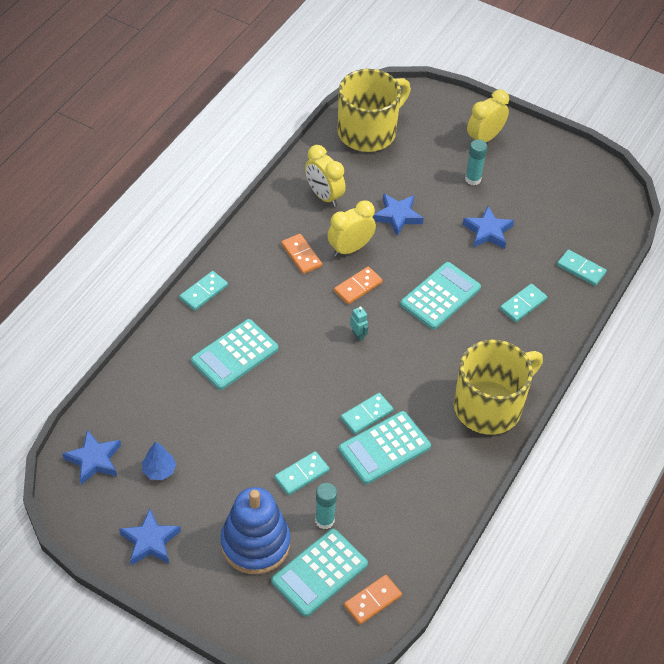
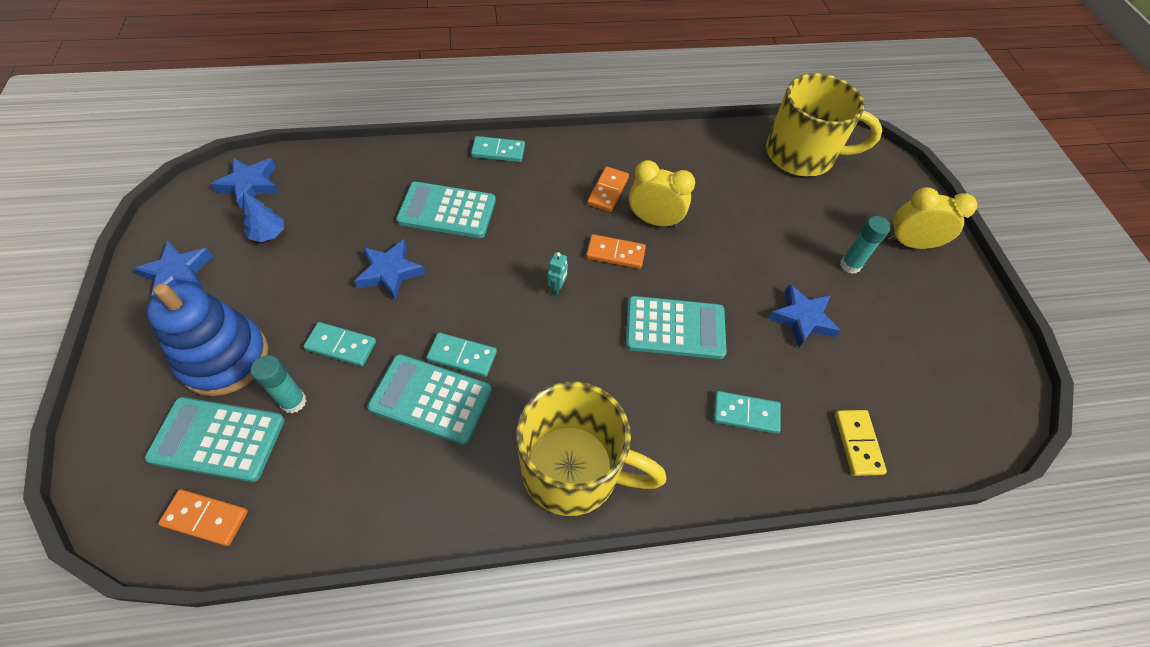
camera: 50 degrees right, 5 degrees up
(324, 196) = (692, 167): yellow clock -> none
(397, 216) = (733, 233): blue star -> blue star (390, 272)
(581, 269) = (857, 443): turquoise domino -> yellow domino

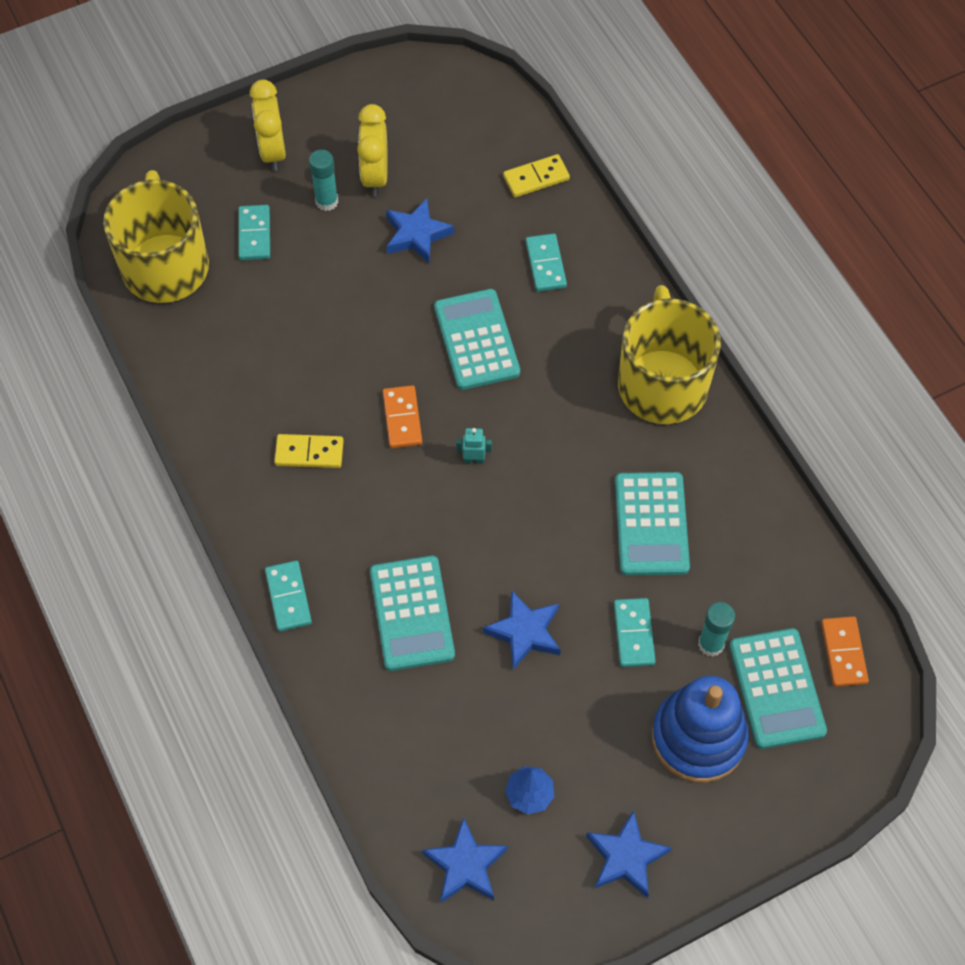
camera: 105 degrees left, 5 degrees up
(462, 356) = (594, 516): turquoise domino -> turquoise domino (254, 234)
(607, 191) = (309, 453): orange domino -> yellow domino
(654, 221) = (337, 393): yellow clock -> yellow clock (375, 176)

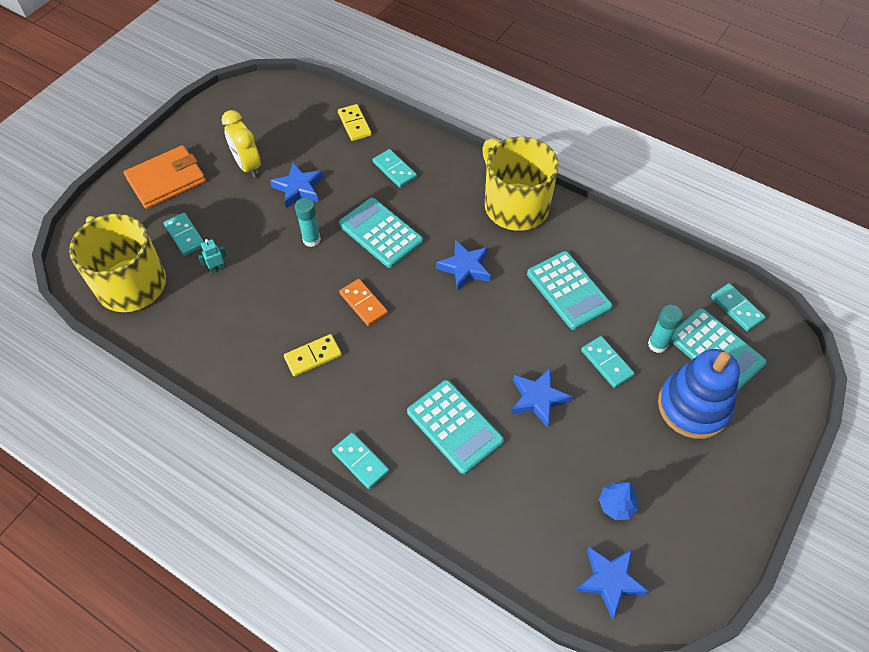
camera: 30 degrees left, 5 degrees down
(273, 151) = (166, 180): yellow clock -> orange wallet
(327, 201) = (224, 194): turquoise glue stick -> turquoise glue stick (311, 239)
(474, 459) = (429, 306): turquoise robot -> turquoise robot (217, 269)
(536, 178) = (354, 124): yellow domino -> yellow domino turned 60 degrees counterclockwise
(626, 857) = (707, 511): blue star -> blue star (465, 268)
(843, 653) = (736, 308): orange domino -> turquoise domino

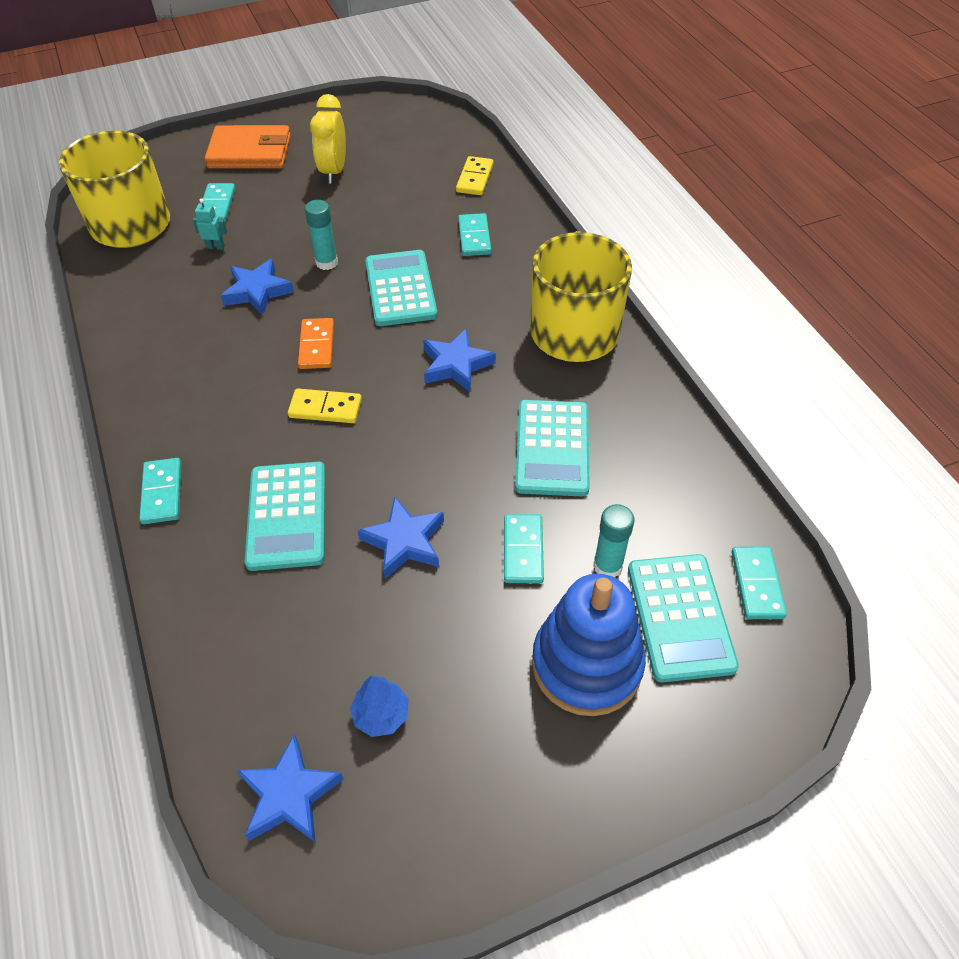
camera: 35 degrees right, 5 degrees down
(298, 188) = (361, 211): blue star -> blue star (257, 291)
(313, 356) = (219, 369): yellow domino -> yellow domino (325, 408)

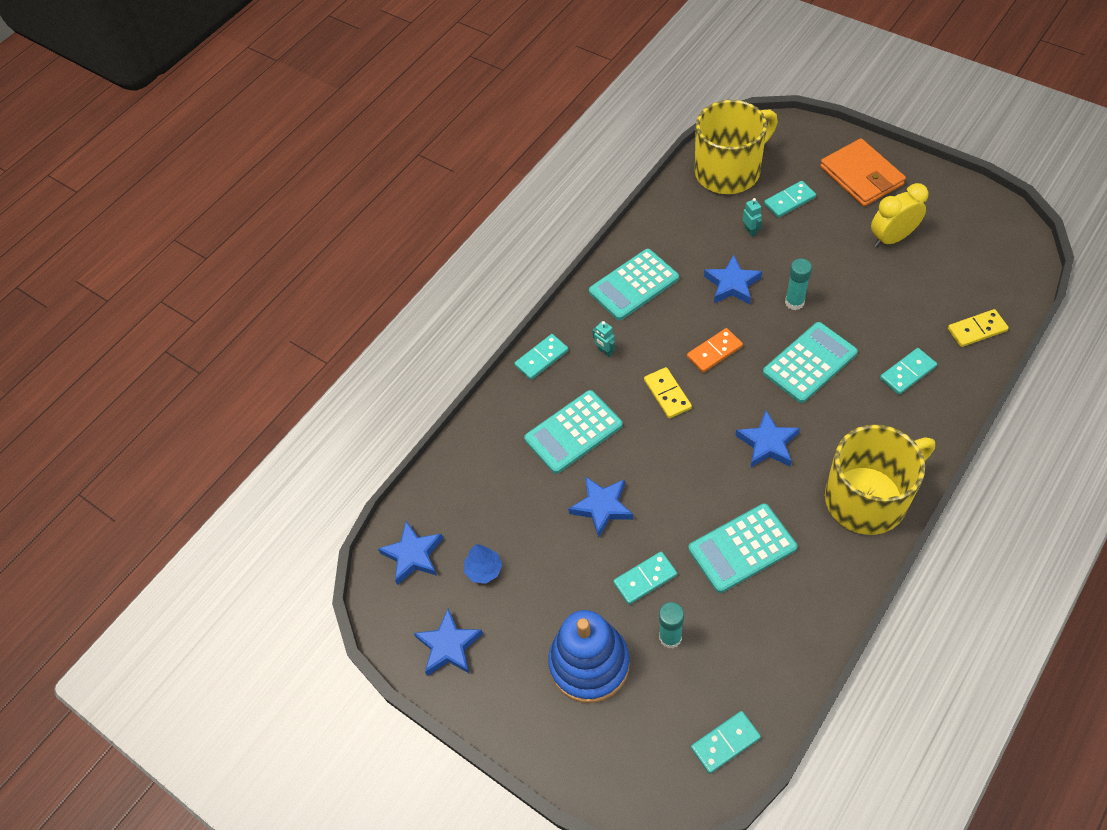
camera: 65 degrees right, 5 degrees up
(219, 431) = (605, 351): none -> turquoise robot
(454, 820) = (449, 646): none -> blue star
(680, 617) = (662, 703): turquoise calculator -> turquoise calculator (633, 285)

